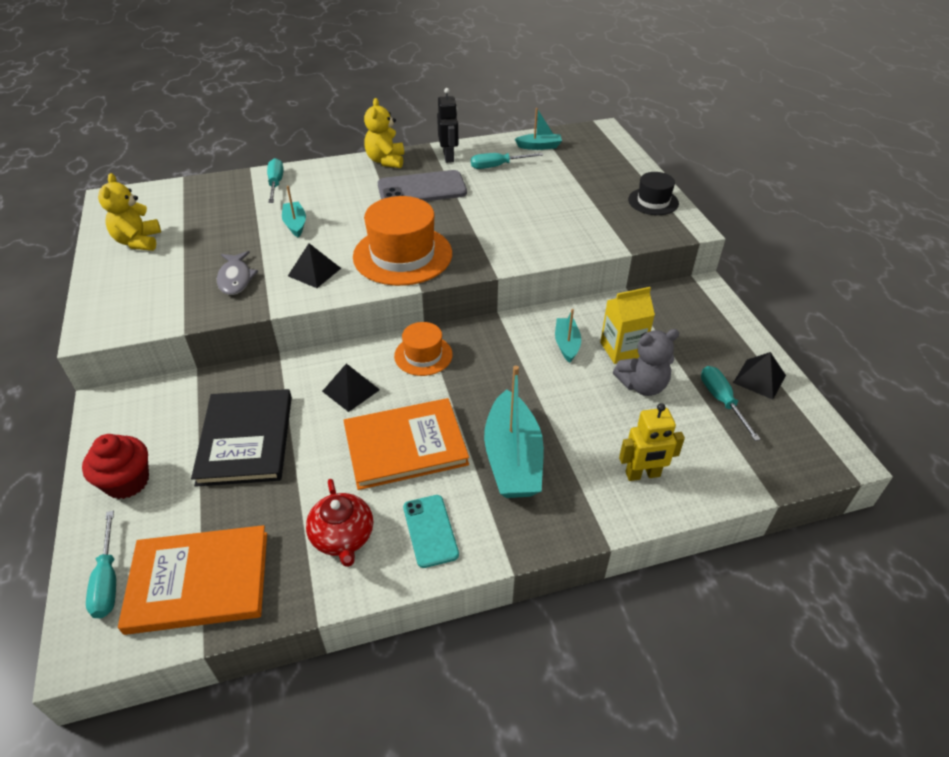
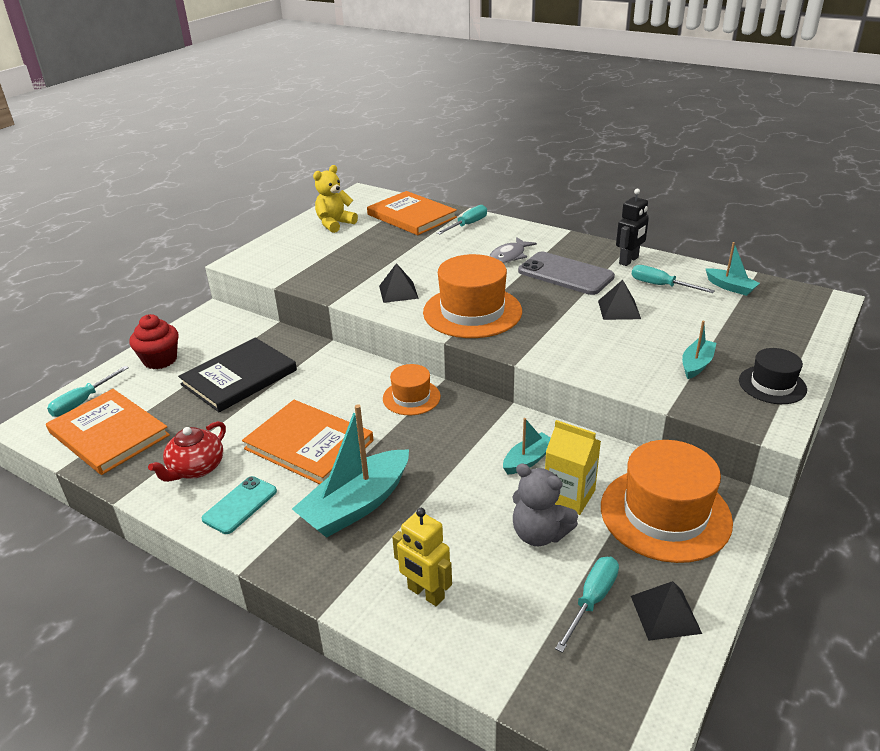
camera: 50 degrees right, 10 degrees down
(208, 198) = (411, 216): none -> orange book
(235, 279) = (348, 271): grey fish -> grey fish (509, 256)
(295, 224) = (437, 256): turquoise boat -> turquoise boat (696, 364)
(351, 390) = (333, 389): black pyramid -> black pyramid (619, 309)
(386, 161) = (571, 242): yellow teddy bear -> none
(681, 322) = (665, 514): none -> orange hat

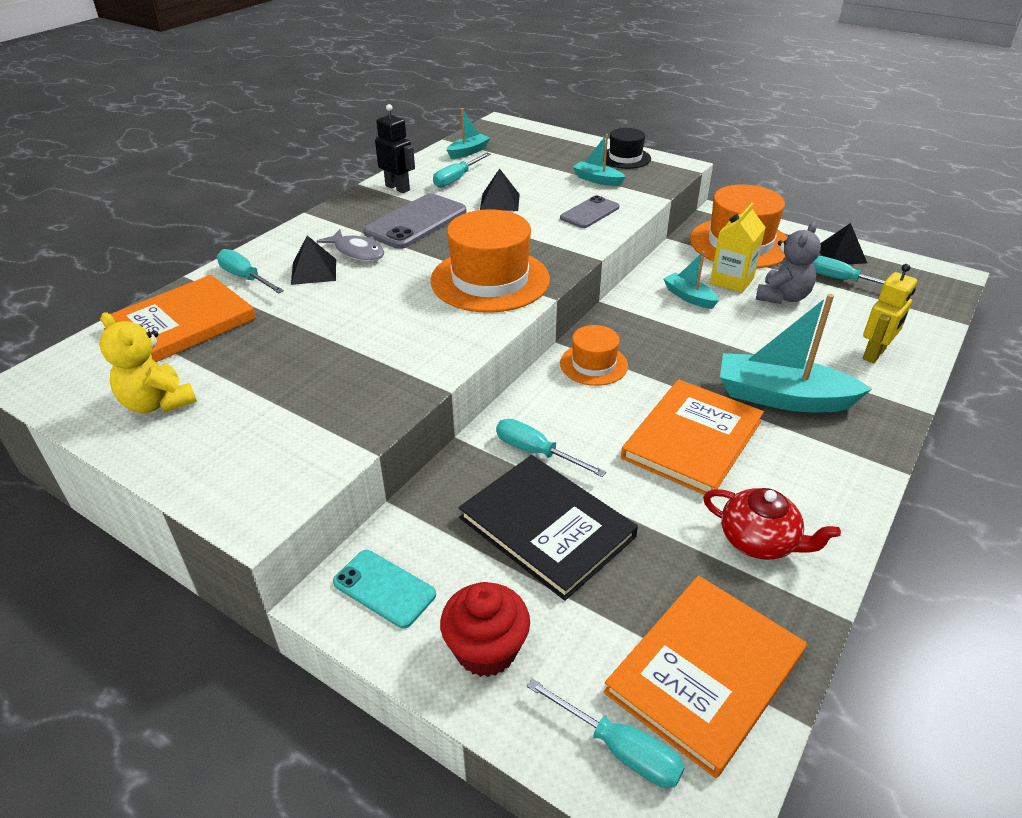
camera: 90 degrees left, 5 degrees up
(240, 505) = (811, 487): turquoise phone -> turquoise phone (384, 588)
(309, 372) = (536, 452): none -> turquoise screwdriver
(356, 505) = (782, 397): turquoise boat -> turquoise boat turned 150 degrees clockwise
(398, 292) = (427, 332): black pyramid -> black pyramid (313, 271)
(611, 359) = (589, 213): none -> grey phone

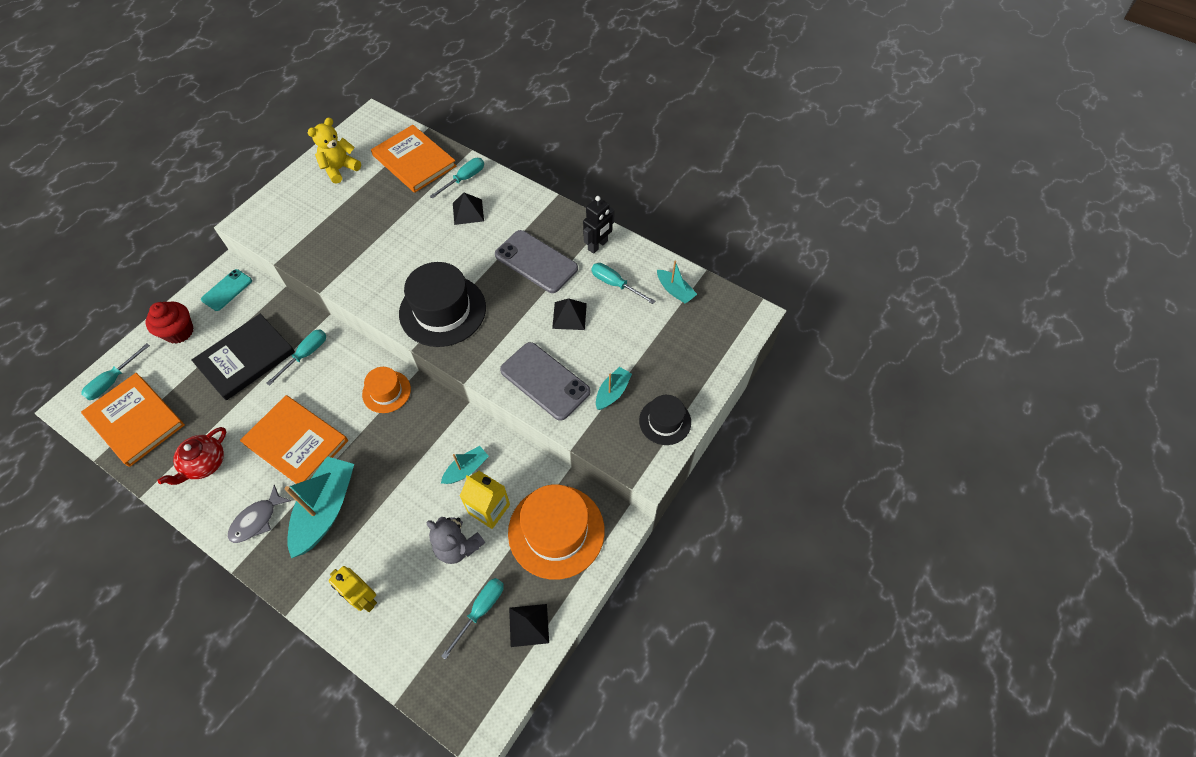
camera: 90 degrees right, 20 degrees up
(357, 252) = (492, 231): grey fish -> grey fish (257, 520)
(490, 280) = (442, 310): orange hat -> black hat
(589, 213) = (545, 381): grey phone -> grey phone, size x1.63

